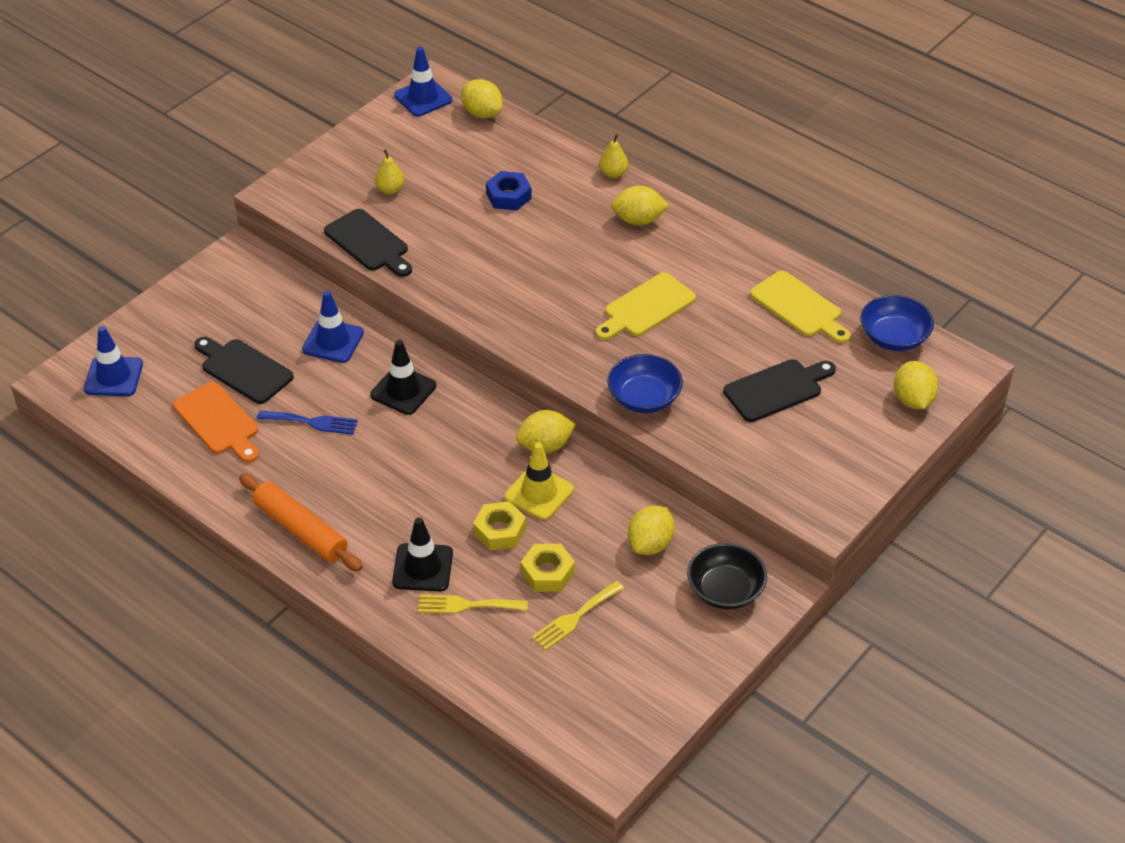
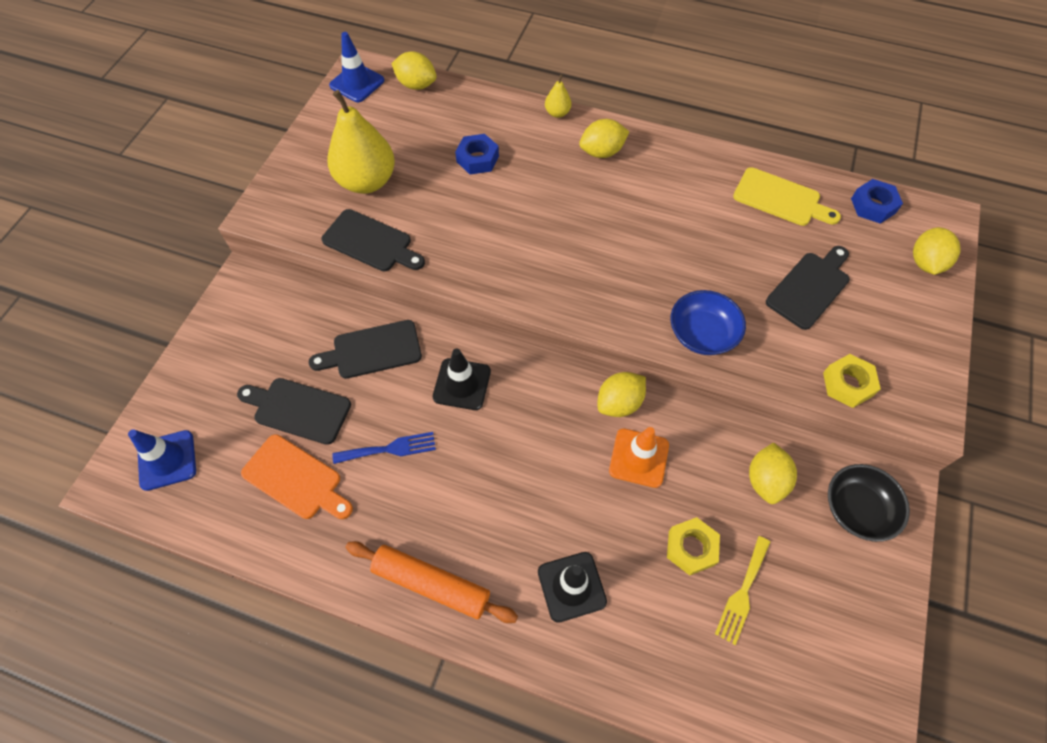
camera: 20 degrees left, 15 degrees up
(333, 341) = (372, 350): blue traffic cone -> black cutting board
(390, 189) = (367, 181): yellow pear -> yellow pear, size x2.26
(467, 605) = (635, 617): yellow fork -> none
(500, 531) = (624, 514): yellow nut -> yellow nut (847, 384)
(539, 493) = (639, 458): yellow traffic cone -> orange traffic cone
(646, 307) = (654, 237): yellow cutting board -> none
(894, 337) = (873, 205): blue bowl -> blue nut
(913, 400) = (925, 263): yellow lemon -> yellow lemon turned 45 degrees clockwise

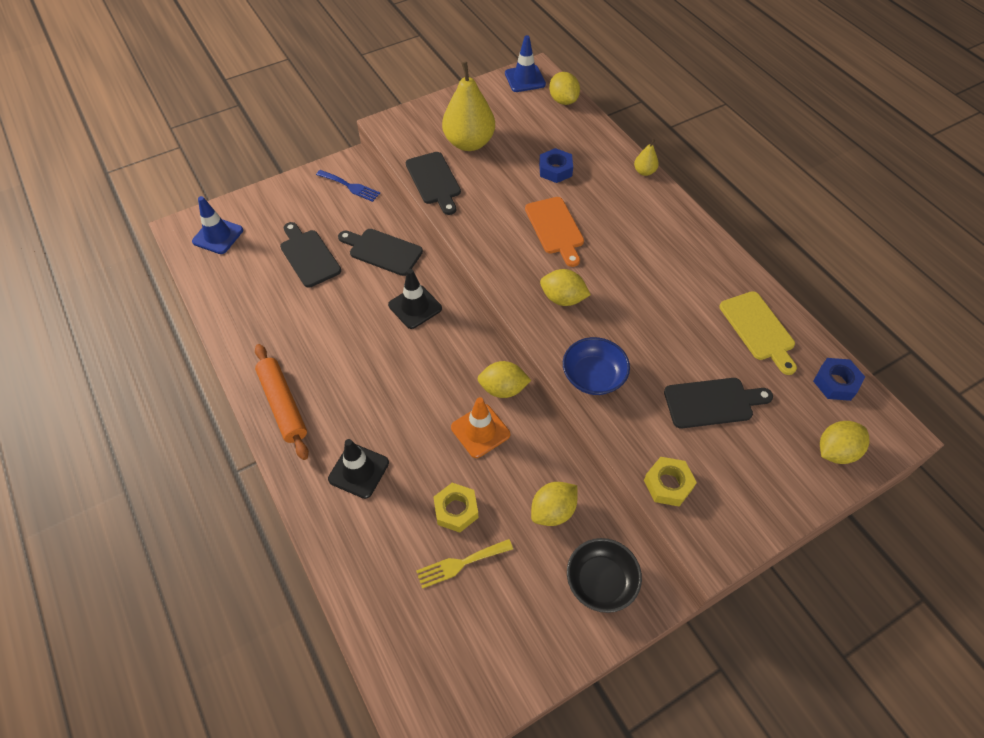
camera: 40 degrees right, 5 degrees down
(296, 479) = (270, 293): orange cutting board -> orange cutting board (555, 228)
(390, 449) = (336, 314): blue fork -> blue fork (350, 186)
(602, 152) = (649, 215): yellow lemon -> yellow lemon (563, 298)

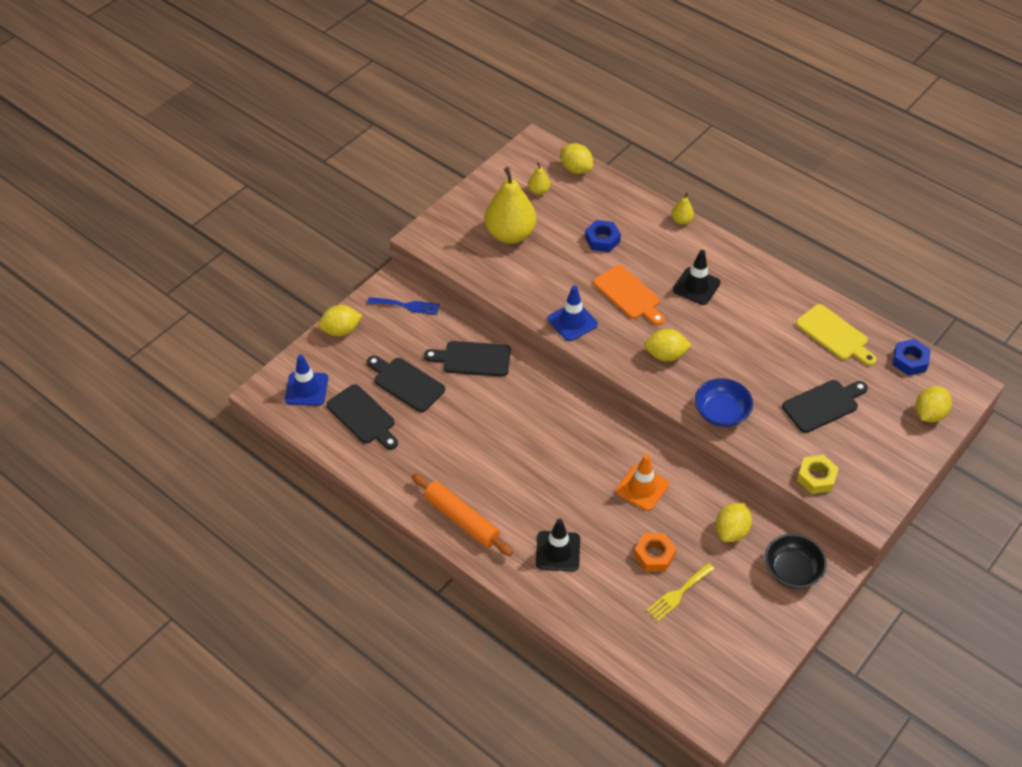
camera: 20 degrees left, 5 degrees down
(415, 307) = (530, 401): black traffic cone -> black traffic cone (696, 286)
(434, 181) = (498, 280): black cutting board -> black cutting board (363, 416)
(456, 510) = (654, 555): yellow nut -> orange nut
(503, 389) = (643, 448): yellow lemon -> yellow lemon (341, 330)
(517, 111) = (539, 191): none -> yellow pear
(525, 79) = (529, 156): blue traffic cone -> blue traffic cone (572, 322)

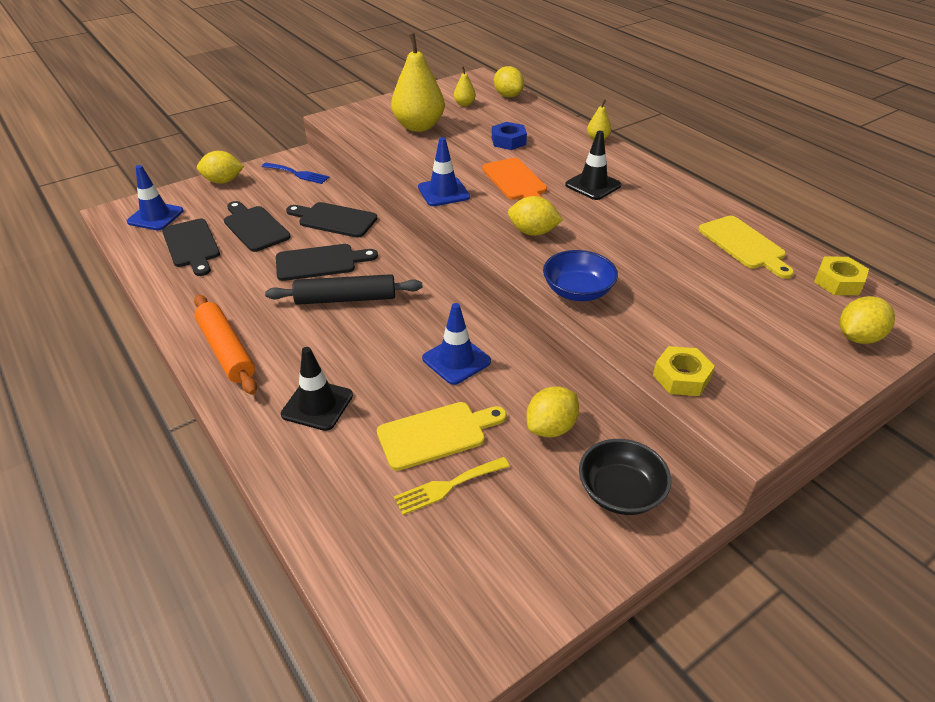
camera: 15 degrees right, 10 degrees down
(528, 447) = (345, 299): none -> black rolling pin
(642, 488) = (456, 360): orange traffic cone -> blue traffic cone
(654, 555) = (436, 434): orange nut -> yellow cutting board
(823, 405) = (712, 305): black cutting board -> black cutting board (320, 262)
(909, 360) = (838, 282): blue nut -> yellow nut

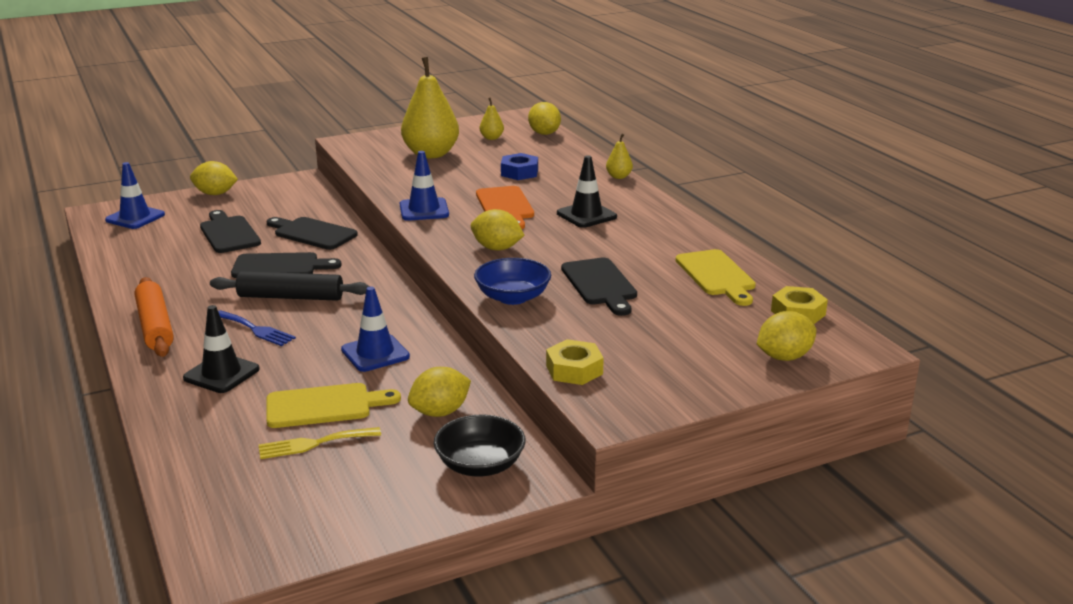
camera: 10 degrees right, 15 degrees down
(192, 245) = (160, 243): black cutting board -> black cutting board (600, 284)
(297, 174) = (294, 193): blue fork -> blue fork (256, 329)

